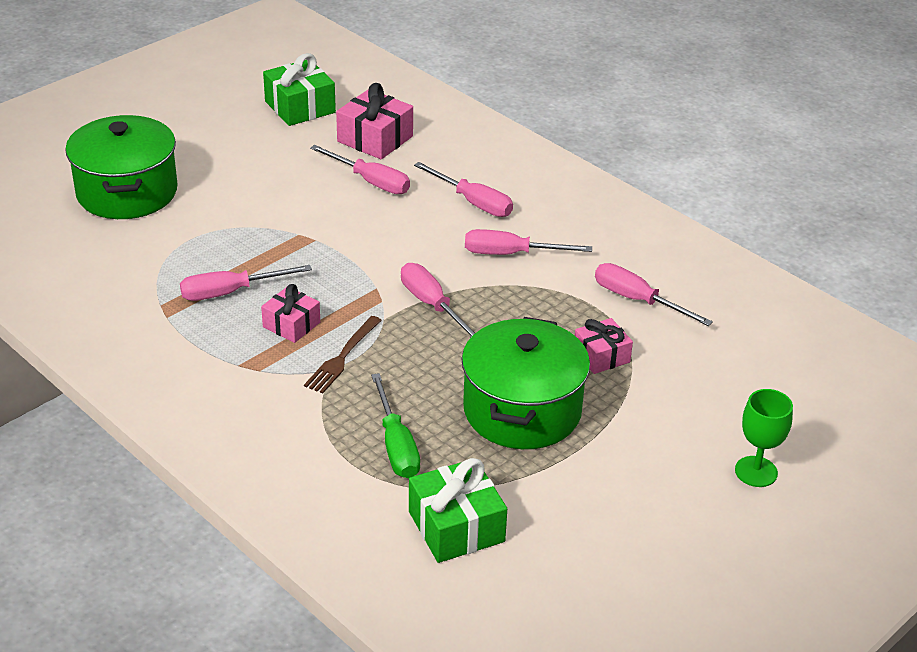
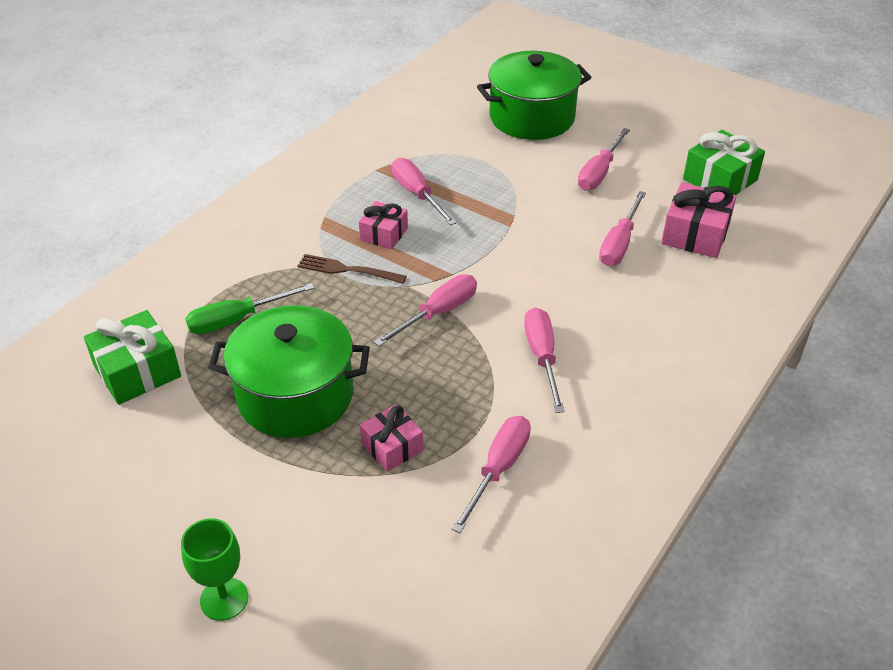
camera: 80 degrees right, 5 degrees up
(473, 202) = (620, 318): pink screwdriver -> pink screwdriver (599, 173)

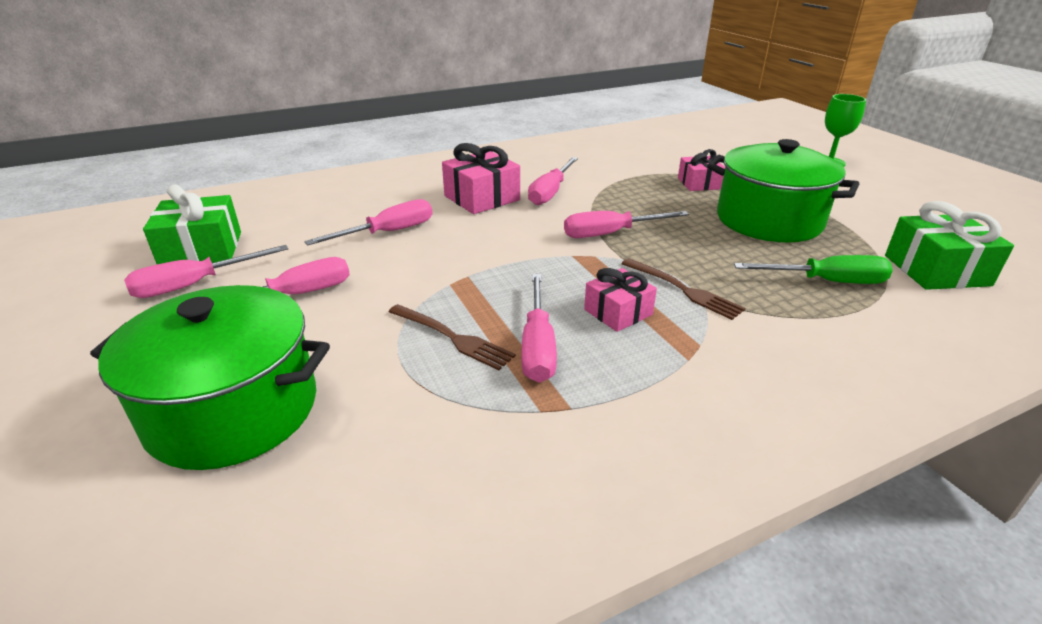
camera: 150 degrees left, 10 degrees down
(471, 182) = (452, 337): none -> brown fork
(498, 469) = (632, 163): pink screwdriver -> pink screwdriver (195, 284)
(695, 234) = (315, 220): pink gift -> pink gift (482, 198)

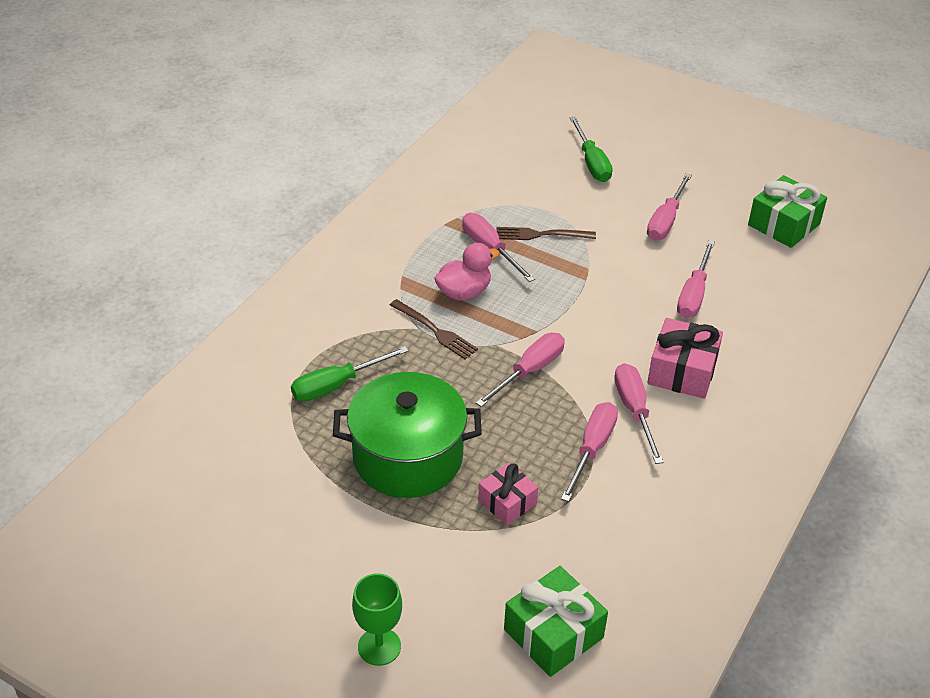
camera: 145 degrees right, 10 degrees up
(195, 284) = (733, 202): pink screwdriver -> pink screwdriver (592, 449)
(233, 410) = (591, 163): green pot -> green screwdriver
(618, 312) = (464, 292): pink gift -> pink duck
(683, 289) = (435, 331): brown fork -> brown fork turned 150 degrees counterclockwise
(936, 270) = (251, 440): green gift -> green gift (553, 633)

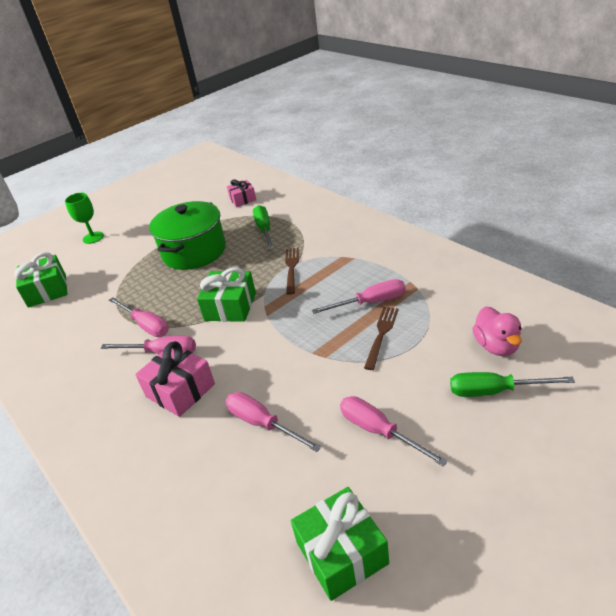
camera: 115 degrees right, 5 degrees down
(435, 331) = (291, 268): brown fork -> brown fork turned 120 degrees clockwise
(464, 292) = (325, 284): pink duck -> pink duck (496, 346)
(507, 502) = (136, 284): pink gift -> pink gift (243, 199)
(529, 371) = (230, 307): pink screwdriver -> green gift

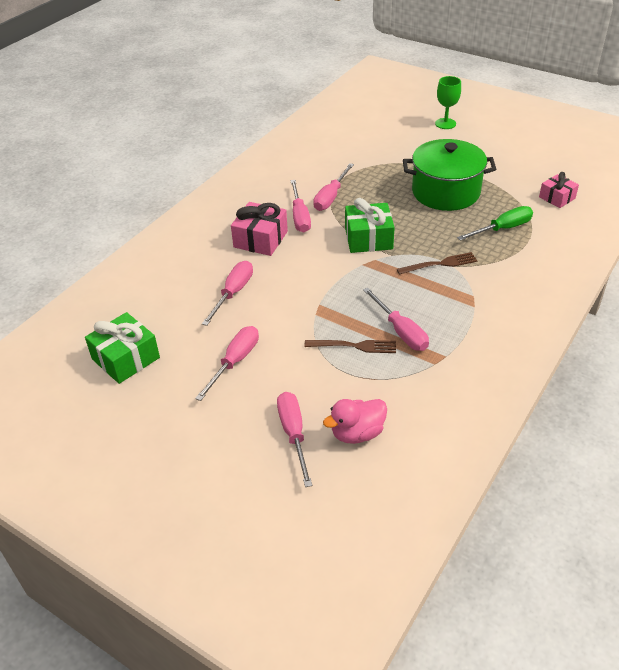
camera: 70 degrees right, 5 degrees up
(47, 290) = (361, 128): green gift -> none
(494, 391) = (293, 434): green screwdriver -> pink screwdriver

